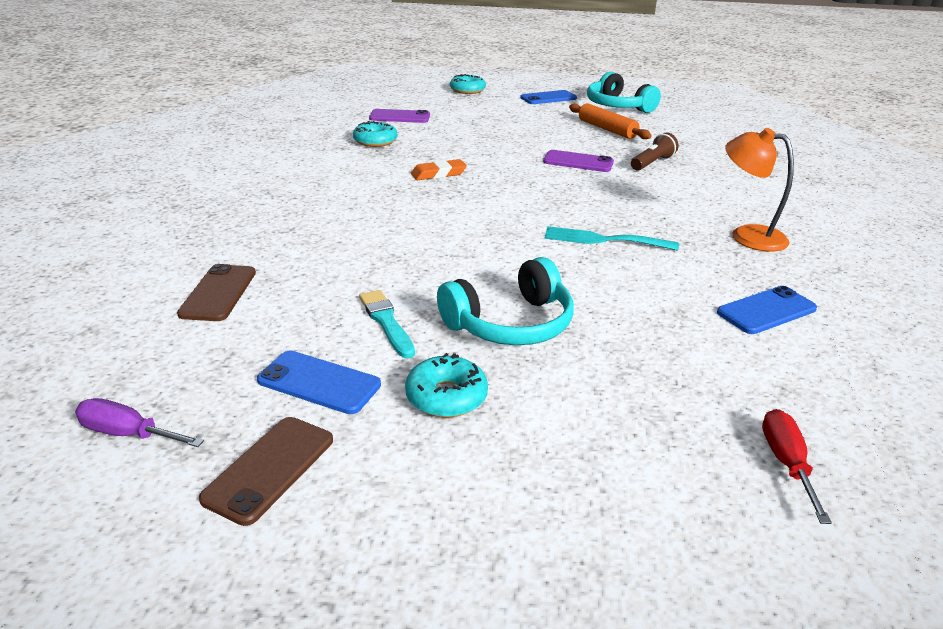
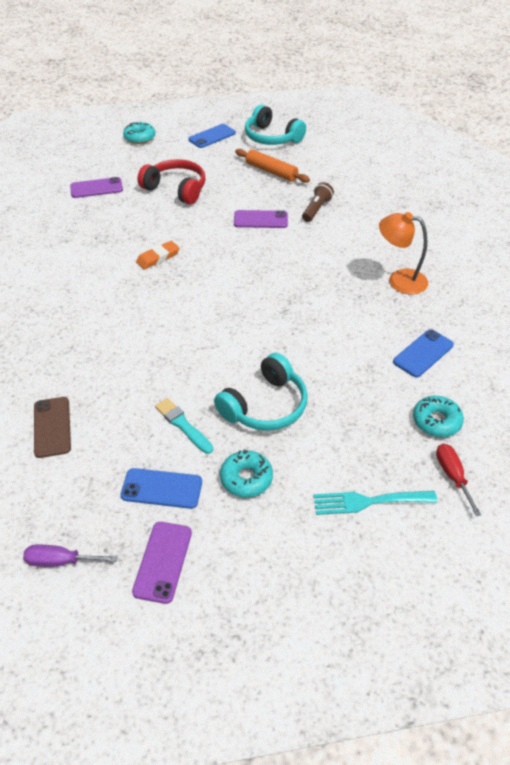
camera: 15 degrees left, 15 degrees up
(269, 469) = (163, 561): brown phone -> purple phone
(375, 141) = (90, 226): turquoise donut -> turquoise donut (436, 421)
(488, 128) = (176, 189): none -> red headphones
(603, 240) = (303, 307): turquoise fork -> turquoise fork (368, 501)

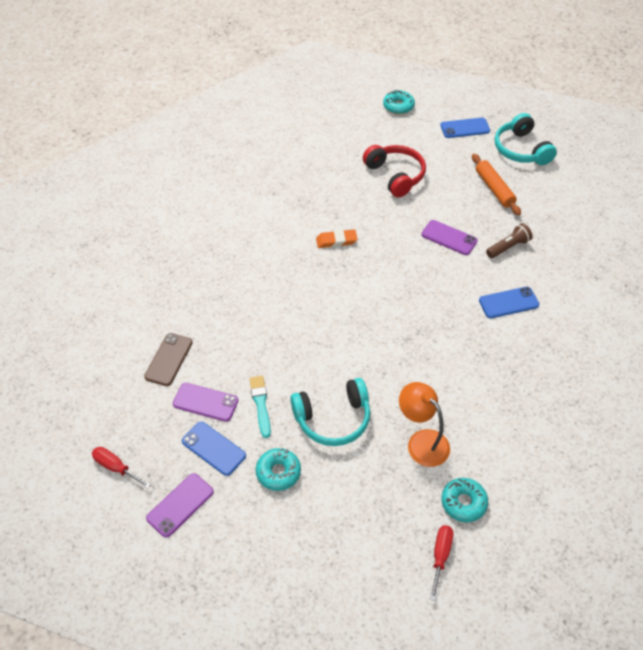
camera: 30 degrees right, 5 degrees up
(60, 561) = (116, 467): purple screwdriver -> red screwdriver
(96, 188) = (329, 148): purple phone -> purple phone (205, 402)
(368, 501) = (357, 540): turquoise fork -> none
(399, 280) = (532, 354): orange lamp -> orange lamp (422, 441)
(423, 353) = (499, 436): blue phone -> blue phone (508, 303)

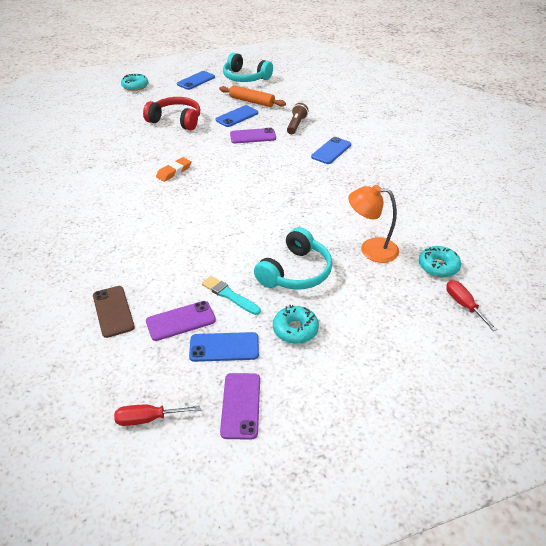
camera: 40 degrees left, 10 degrees down
(458, 202) = (237, 116): none -> blue phone

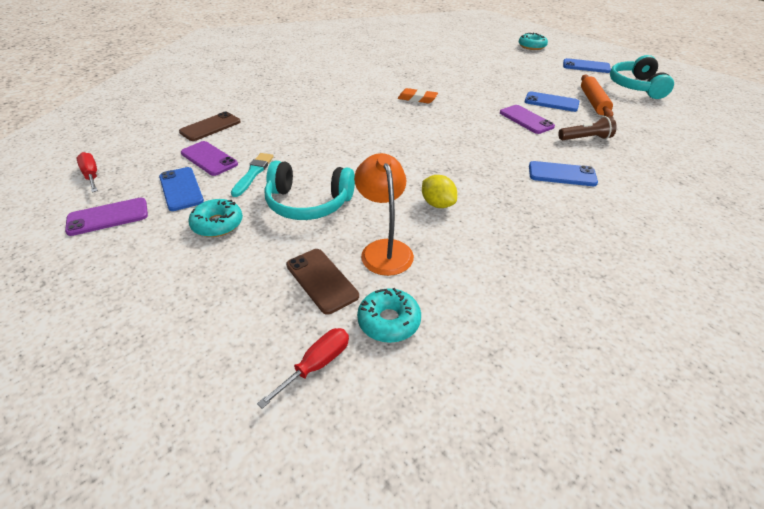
camera: 65 degrees right, 0 degrees up
(176, 120) = (501, 77): red headphones -> none
(334, 211) = (437, 204): none -> yellow lemon
(390, 286) = (321, 280): none -> brown phone

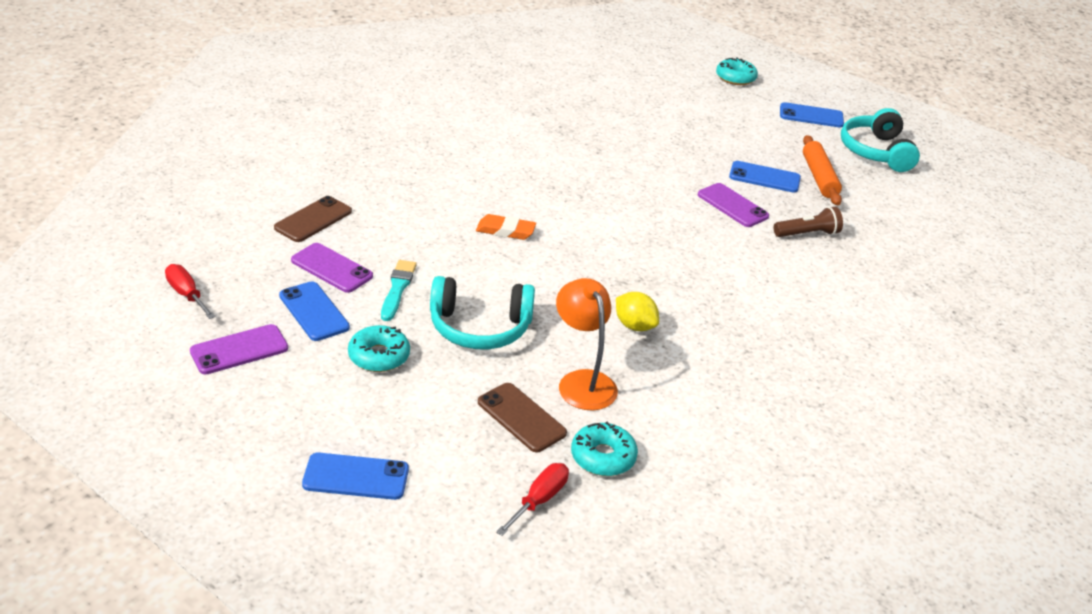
camera: 10 degrees left, 5 degrees down
(417, 99) = (585, 172): orange eraser -> orange eraser (505, 231)
(562, 174) = (778, 284): blue phone -> blue phone (356, 477)

